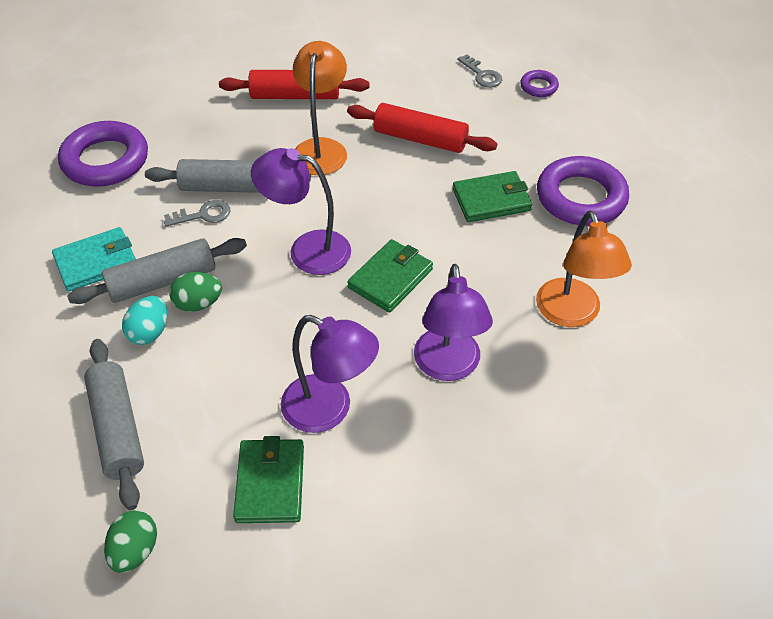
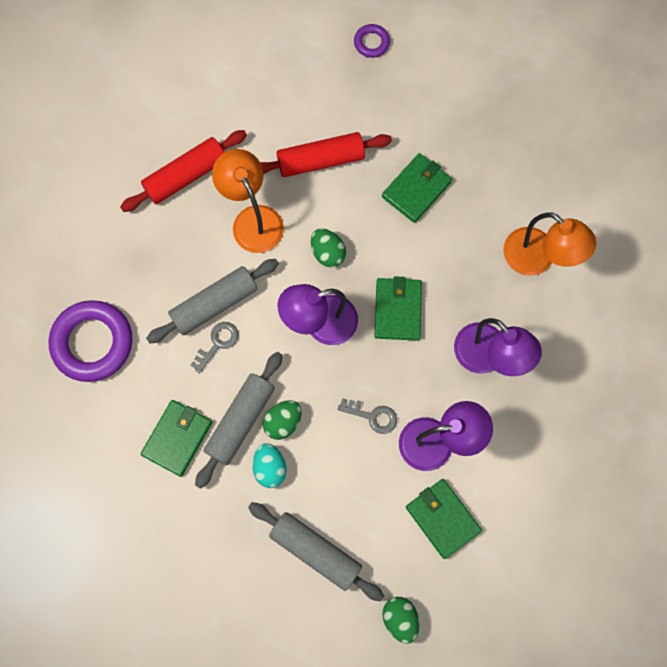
camera: 35 degrees left, 25 degrees up
(96, 262) = (177, 438): turquoise wallet -> green wallet
(365, 203) = (328, 253): none -> green egg
(482, 75) = (318, 56): grey key -> grey key (372, 416)
(581, 197) = (477, 145): purple ring -> none

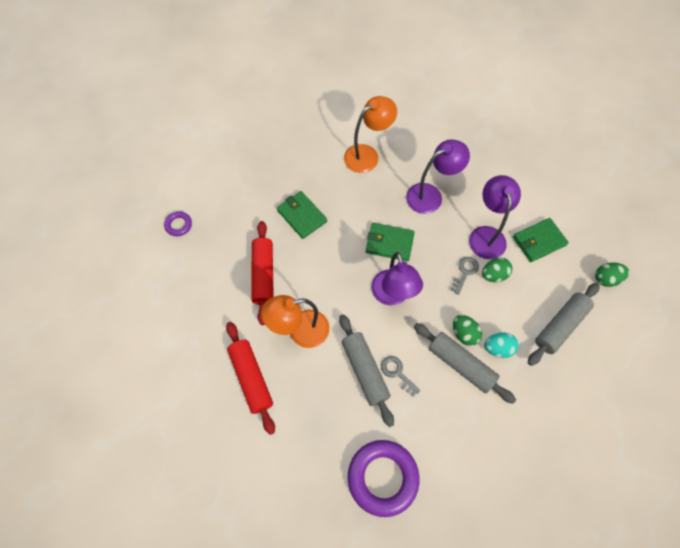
camera: 80 degrees left, 10 degrees down
(177, 438) = (470, 416): green wallet -> none
(328, 253) = (338, 282): green egg -> green egg (493, 275)

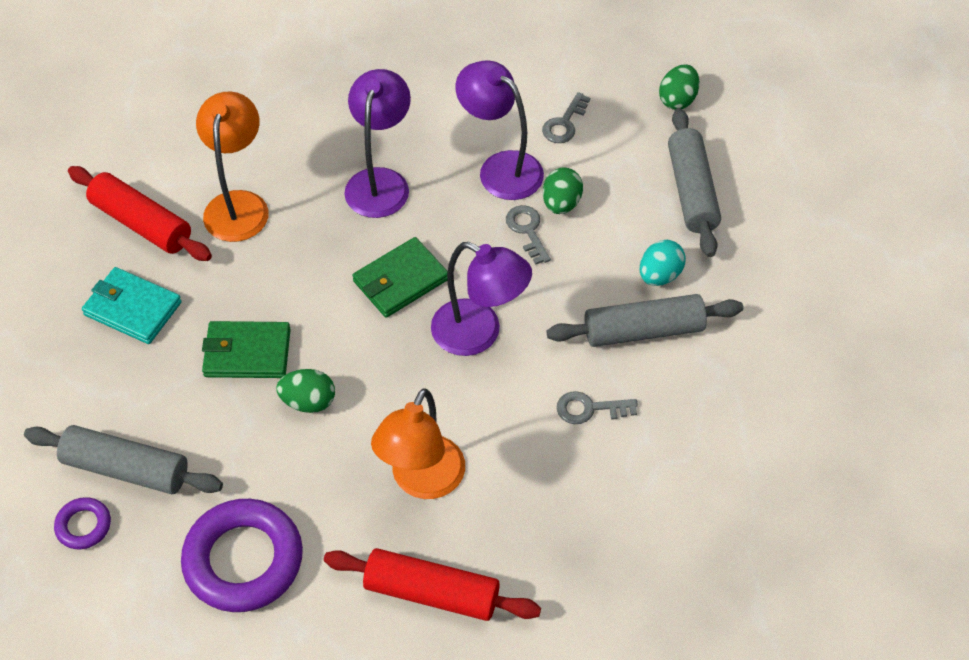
camera: 50 degrees left, 10 degrees down
(263, 275) = (289, 467): red rolling pin -> red rolling pin (141, 223)
(285, 160) = (132, 308): none -> turquoise wallet
(365, 371) = (551, 444): grey rolling pin -> grey rolling pin (126, 469)
(382, 477) = (709, 527): purple ring -> purple ring (243, 560)
(464, 334) = (607, 296): green egg -> green egg (308, 401)
(538, 241) = (564, 123): green wallet -> grey key

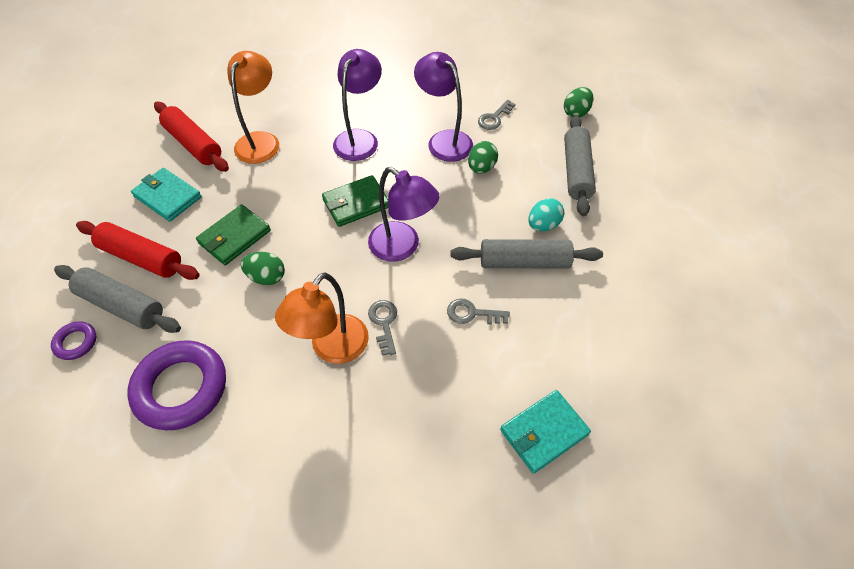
camera: 10 degrees right, 0 degrees up
(247, 353) = (234, 237): green wallet -> green wallet turned 60 degrees counterclockwise
(431, 592) = (316, 439): red rolling pin -> red rolling pin (141, 257)
(527, 231) = (453, 182): grey key -> grey key (384, 323)
(703, 540) = (544, 432): none -> turquoise wallet

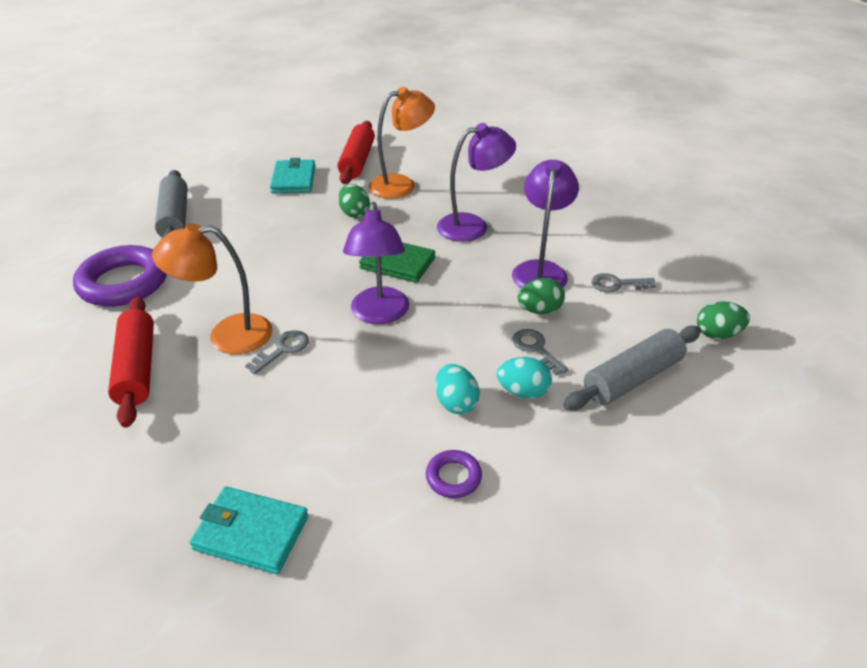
camera: 50 degrees right, 15 degrees down
(76, 342) = (126, 219): purple ring -> purple ring (453, 477)
(141, 257) = (225, 201): red rolling pin -> red rolling pin (137, 368)
(234, 237) = (289, 227): green wallet -> none
(266, 277) = (266, 263): green egg -> green egg (354, 213)
(472, 313) = (351, 400): grey key -> grey key (536, 349)
(524, 262) = (456, 403): grey rolling pin -> turquoise egg

